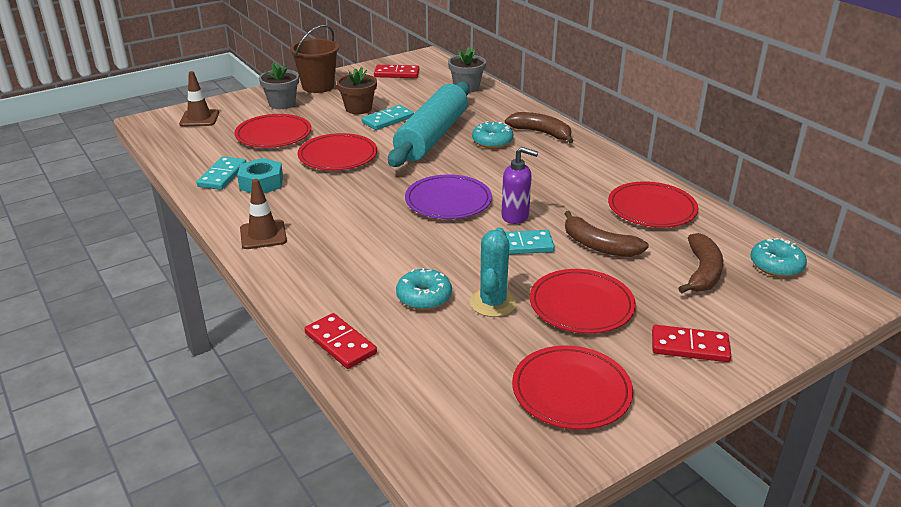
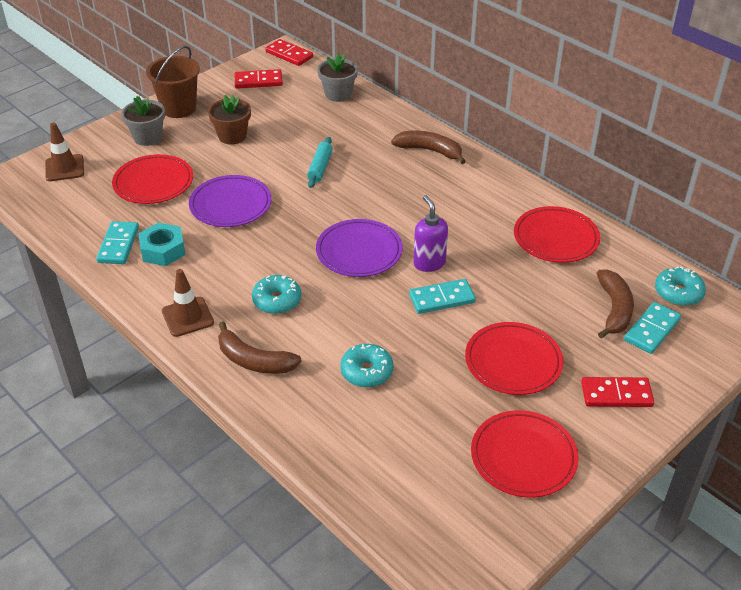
camera: 10 degrees left, 10 degrees up
(338, 156) = (230, 204): red plate -> purple plate
(340, 343) = (304, 435): red domino -> red domino (289, 55)
(388, 120) = (268, 149): turquoise domino -> turquoise domino (651, 330)
(432, 136) = (320, 167): turquoise rolling pin -> turquoise rolling pin, size x0.41
(492, 141) = (383, 168): turquoise donut -> turquoise donut (277, 300)
(492, 303) = (432, 370): turquoise cactus -> none
(515, 216) = (429, 263): purple soap dispenser -> purple soap dispenser turned 120 degrees counterclockwise
(598, 246) = (515, 290): brown banana -> brown banana (254, 360)

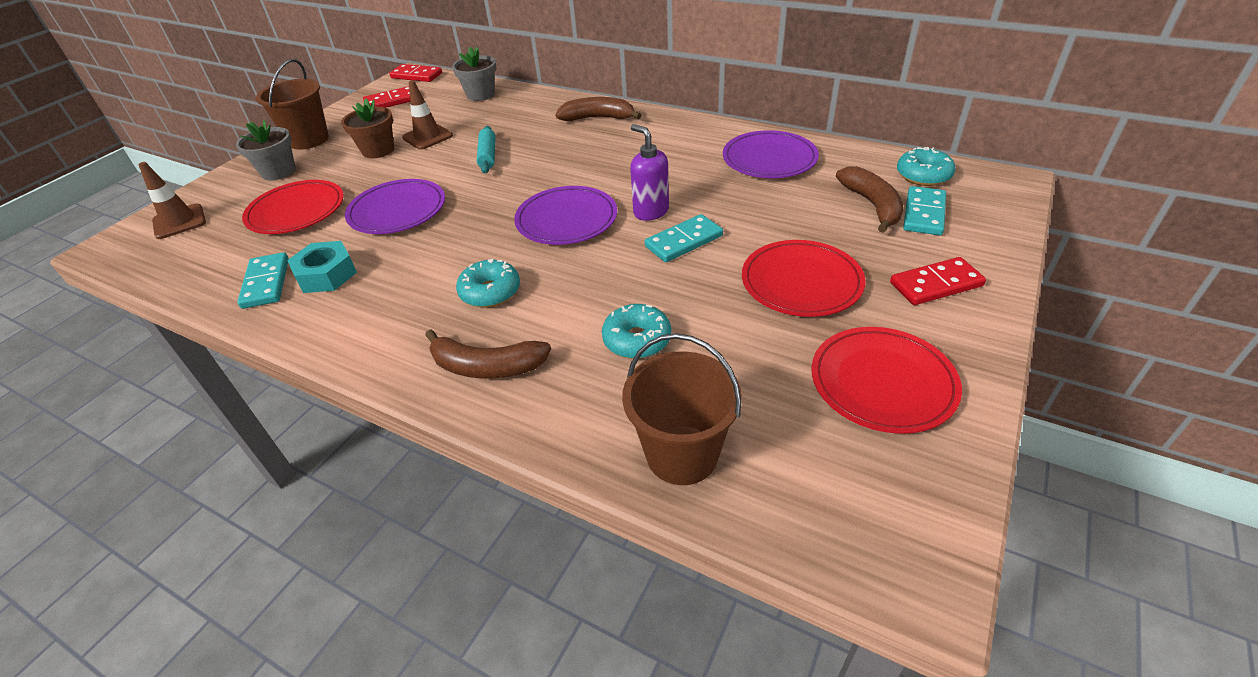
camera: 15 degrees left, 0 degrees up
(187, 317) = (380, 339): brown traffic cone -> brown traffic cone (428, 137)
(358, 462) = (682, 454): none -> brown bucket
(555, 238) = (769, 159): red plate -> purple plate

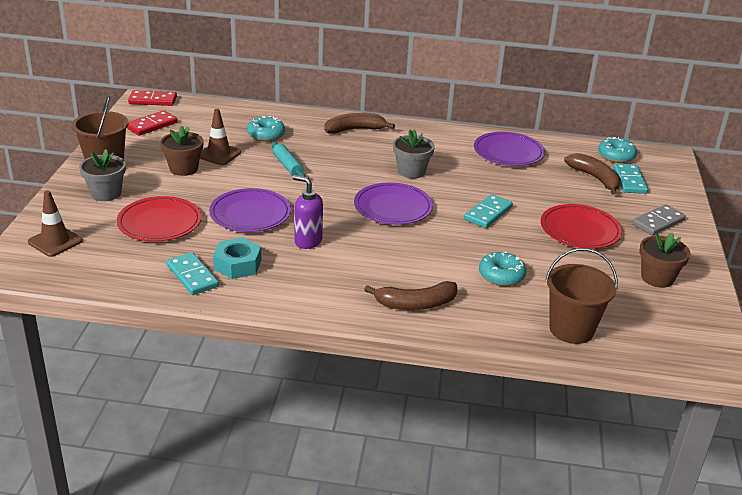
camera: 25 degrees left, 10 degrees down
(480, 94) = (233, 115): grey flower pot -> grey flower pot (411, 171)
(490, 292) = (378, 260): turquoise donut -> turquoise donut (266, 135)
(650, 212) = (450, 196): purple soap dispenser -> purple soap dispenser (307, 241)
(882, 382) = (657, 278): red plate -> brown flower pot
(935, 284) = (658, 222): red domino -> grey domino

